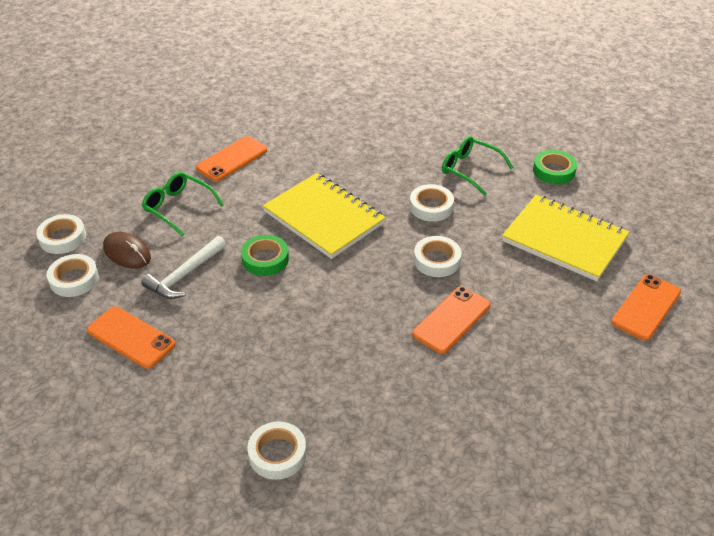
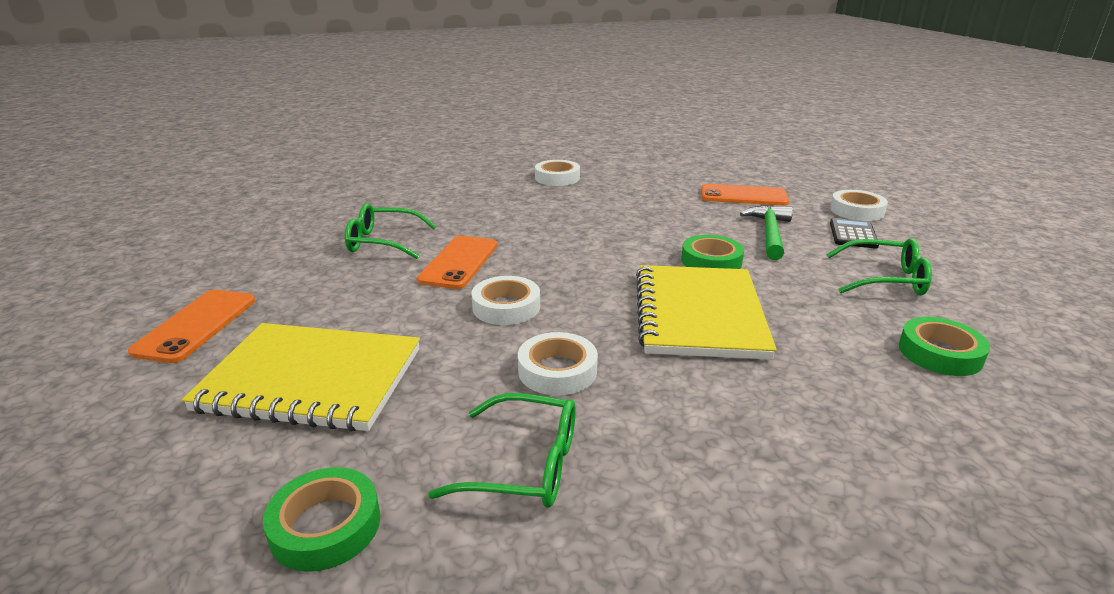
camera: 155 degrees right, 15 degrees down
(63, 238) = (933, 230): white tape -> none
(127, 253) = (853, 234): brown mouse -> black calculator
(185, 275) = (769, 233): white hammer -> green hammer
(232, 159) = (940, 353): orange phone -> green tape
(324, 218) = (699, 314): yellow notebook -> yellow notebook turned 75 degrees clockwise
(509, 373) = (383, 242): none -> green glasses

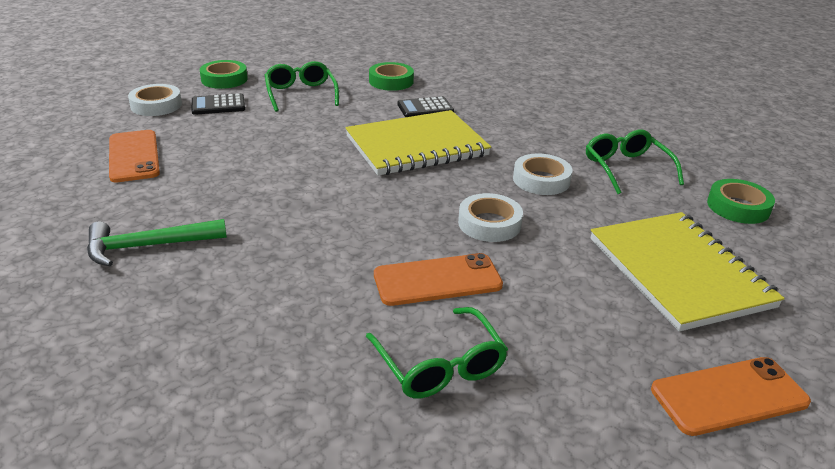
camera: 120 degrees left, 5 degrees up
(557, 178) = (103, 299): white tape -> none
(711, 261) = (320, 153): green tape -> green tape (224, 79)
(769, 233) = (238, 136): green hammer -> green hammer (149, 246)
(820, 353) = (425, 108): none -> black calculator

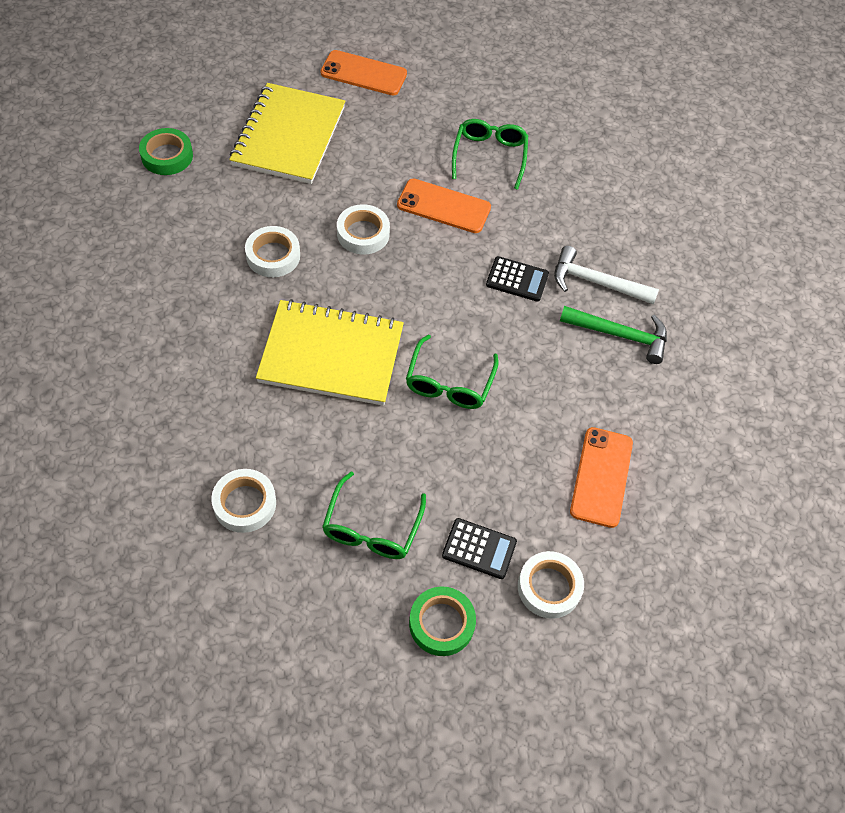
camera: 150 degrees left, 25 degrees up
(198, 281) = (596, 282): none -> white hammer
(391, 81) = (245, 503): green tape -> white tape
(425, 108) = (262, 419): black calculator -> black calculator (517, 279)
(626, 168) = (188, 232): green glasses -> green glasses (449, 383)

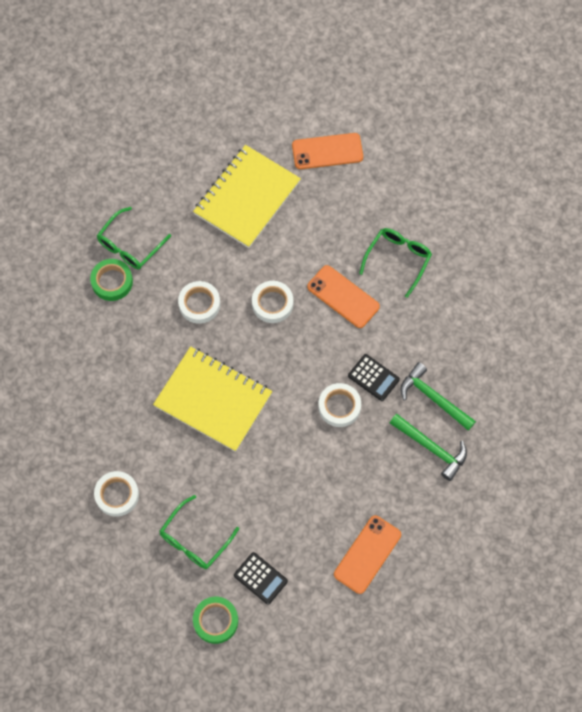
camera: 25 degrees right, 10 degrees up
(167, 156) = (149, 192): green tape -> green tape (112, 282)
(363, 73) = (327, 151): orange phone -> orange phone turned 45 degrees counterclockwise
(449, 383) = (289, 448): green glasses -> green glasses (130, 245)
(549, 587) = (296, 620): white tape -> white tape (339, 406)
(596, 282) = (433, 398): white hammer -> green hammer

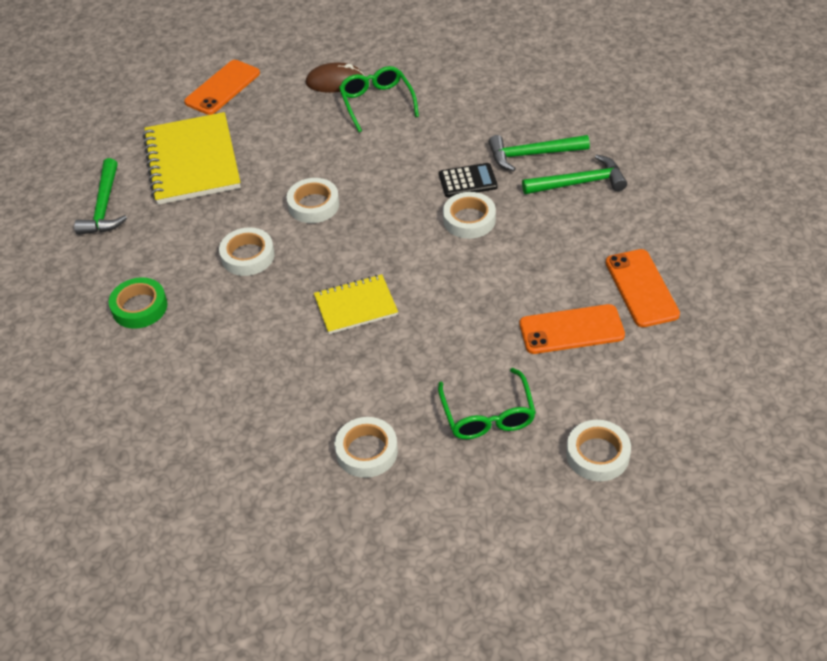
camera: 45 degrees left, 20 degrees down
(130, 245) = (123, 270): green glasses -> none
(167, 185) = (104, 207): none -> green hammer
(213, 400) = (356, 306): yellow notebook -> yellow notebook, size x0.58
(215, 621) = (597, 454): green tape -> white tape
(260, 578) = (586, 386): black calculator -> none
(343, 297) = (367, 155): orange phone -> orange phone (571, 330)
(395, 215) = (335, 81): none -> brown mouse

